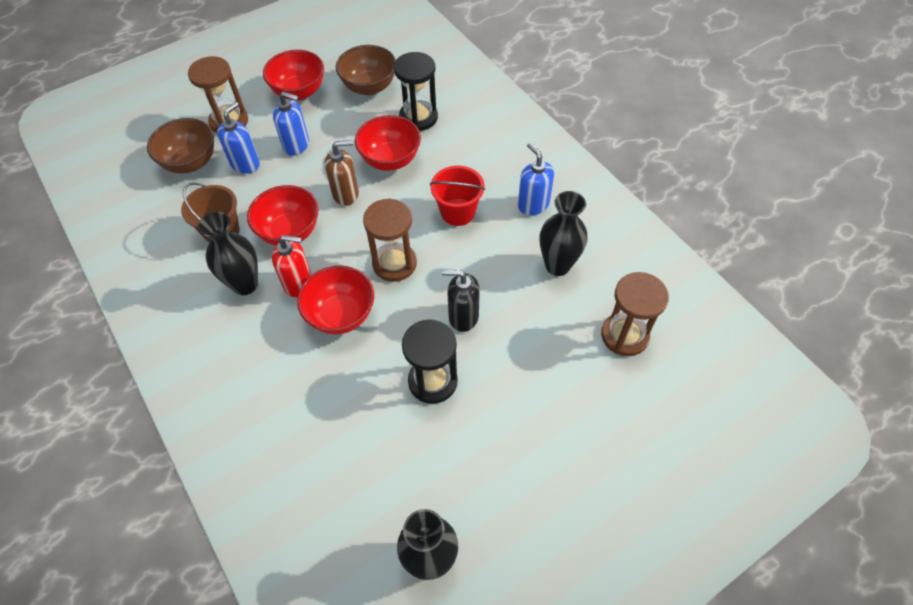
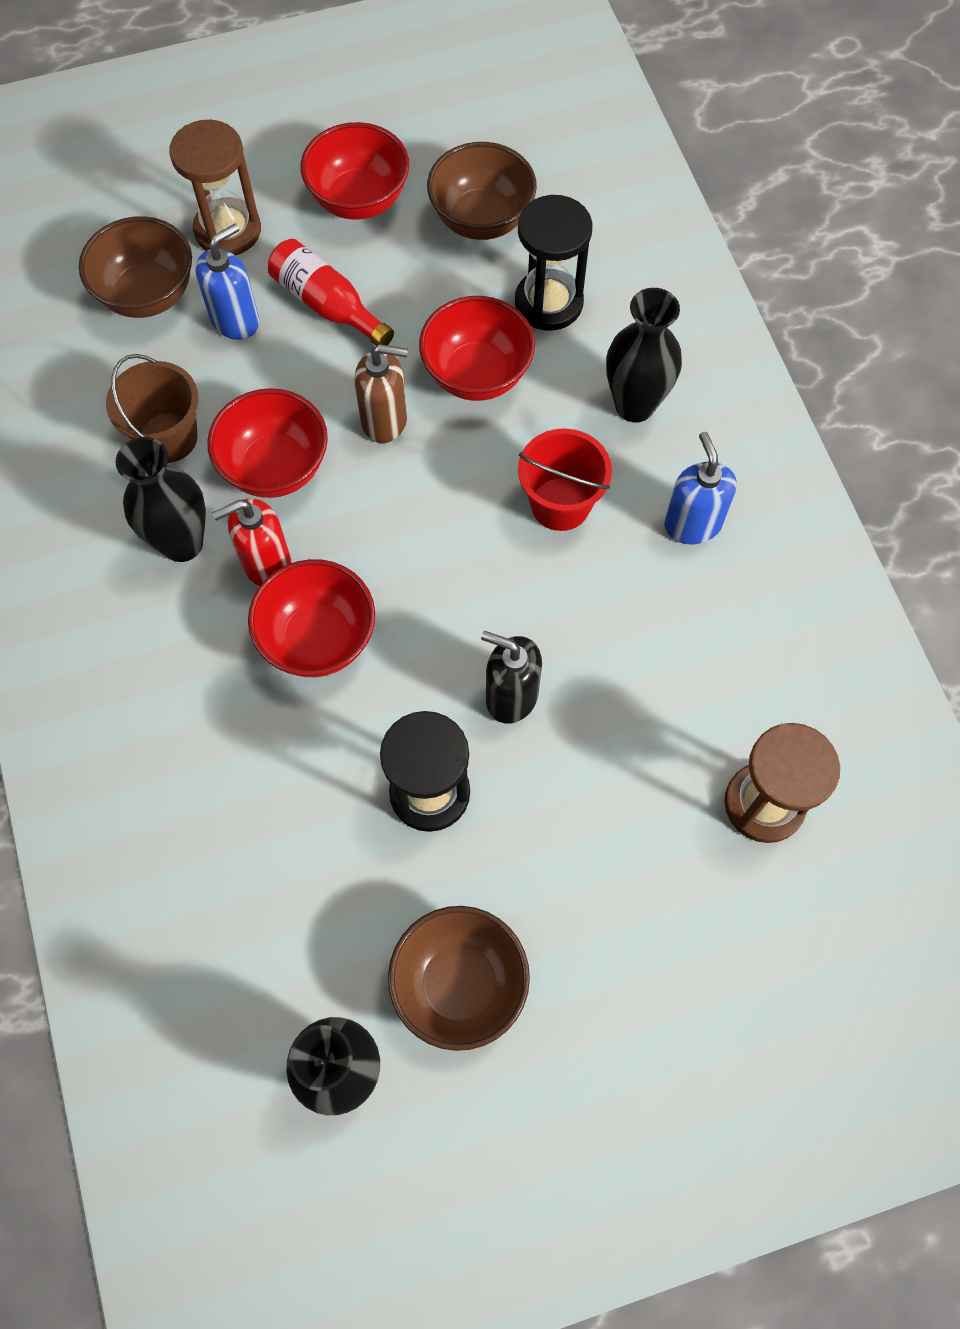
camera: 15 degrees right, 10 degrees up
(296, 145) = (328, 305): blue soap dispenser -> red bottle
(298, 283) = (266, 563): red soap dispenser -> red soap dispenser turned 135 degrees clockwise
(394, 263) = (428, 571): brown hourglass -> none
(485, 485) = (459, 985): none -> brown bowl
(557, 265) = (696, 648): black vase -> black vase (634, 405)

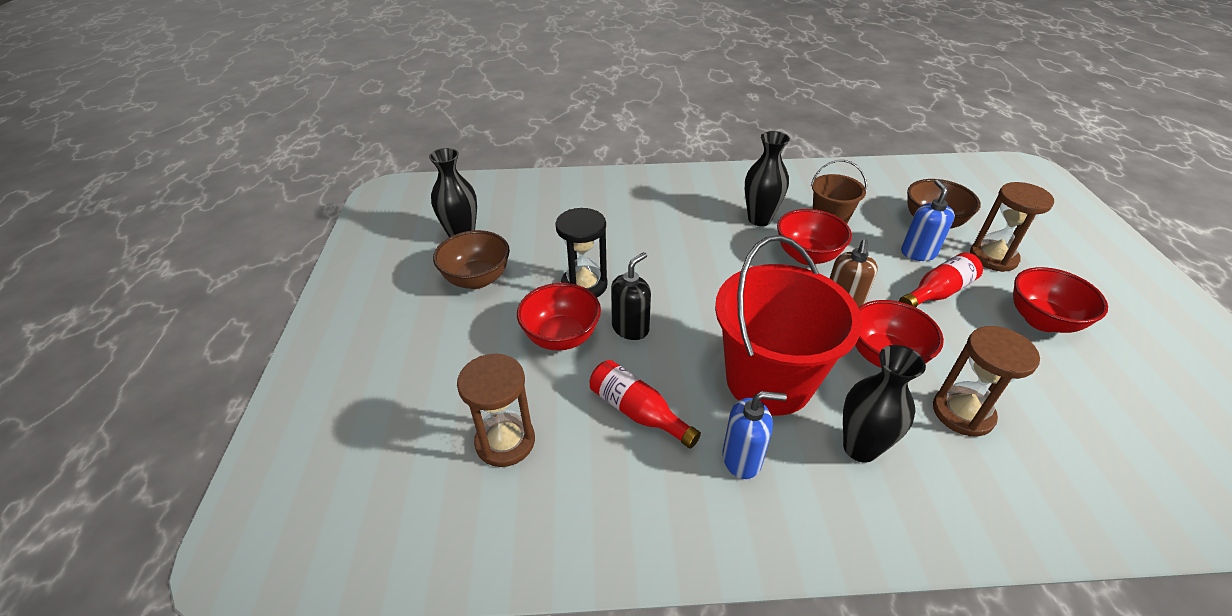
camera: 105 degrees right, 25 degrees down
(235, 320) = (918, 253): blue soap dispenser -> blue soap dispenser turned 150 degrees counterclockwise
(266, 563) = (742, 245): red soap dispenser -> none
(318, 639) = (690, 258): red bowl -> red bowl (561, 337)
(481, 220) = (1044, 387): brown bowl -> none
(548, 303) = (962, 413): black hourglass -> brown hourglass
(560, 504) = (769, 381): red bucket -> red bucket, size x1.92
(663, 652) = (637, 412): none -> red bottle

